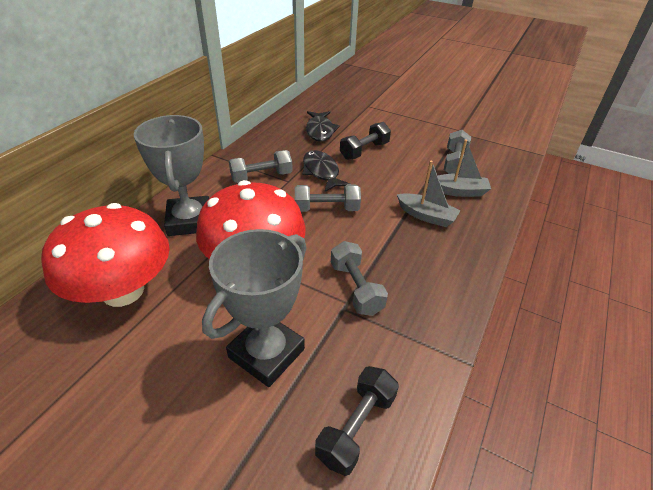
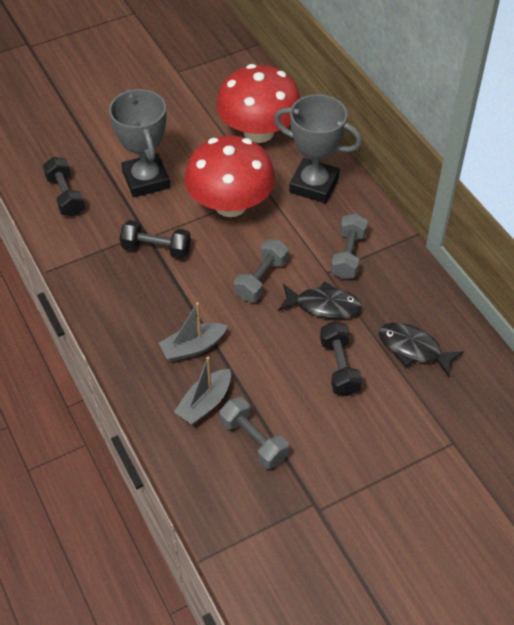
camera: 125 degrees right, 10 degrees up
(356, 288) = (156, 249): grey dumbbell -> black dumbbell

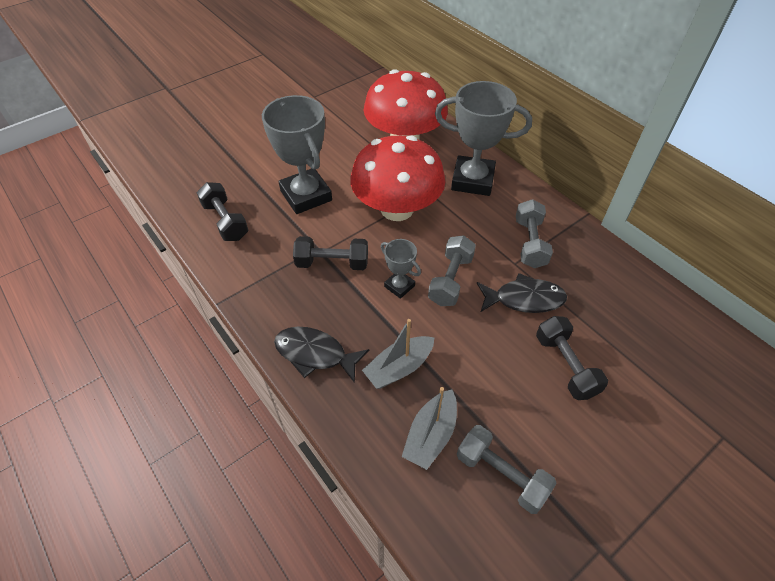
camera: 10 degrees left, 0 degrees up
(212, 278) = (399, 286): none -> grey trophy
(413, 349) = (634, 333): black fish -> black fish (315, 354)

